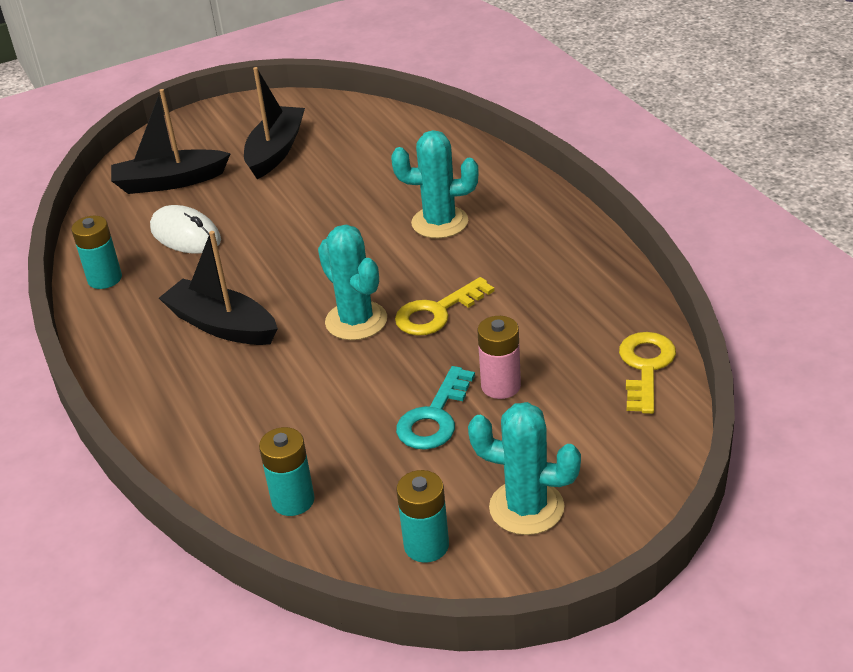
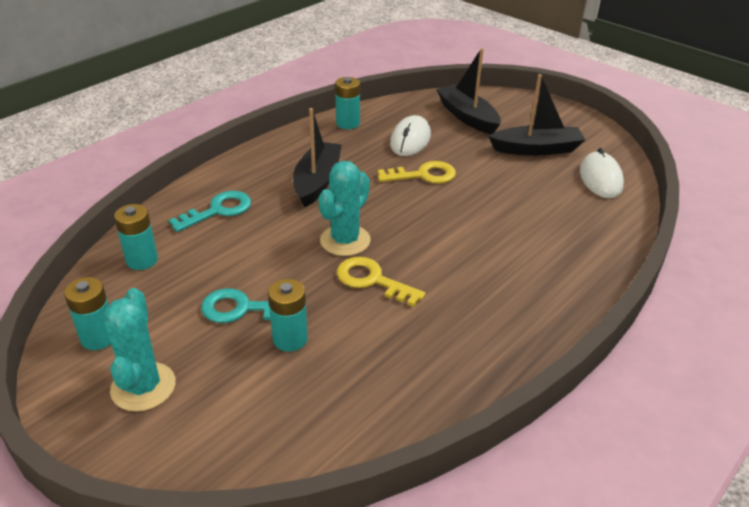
camera: 65 degrees right, 0 degrees up
(227, 420) = (218, 210): none -> turquoise key
(358, 127) = (600, 178): none -> white mouse
(440, 222) = (495, 254): turquoise cactus -> none
(501, 386) = (290, 339): pink battery -> turquoise battery
(645, 367) = (345, 434): yellow key -> yellow key (423, 175)

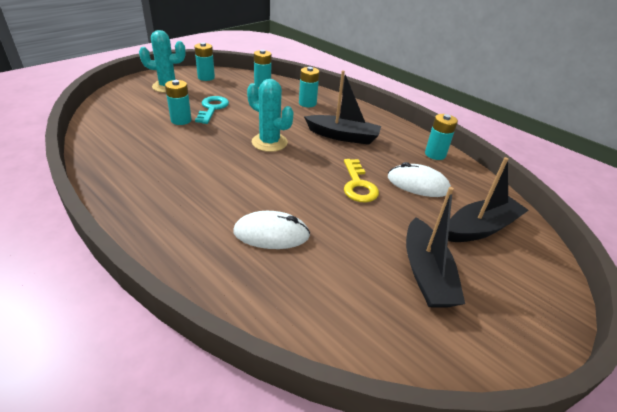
camera: 90 degrees right, 0 degrees up
(218, 210) = (307, 103): turquoise key -> turquoise battery
(372, 280) = (223, 149): yellow key -> none
(600, 178) = (369, 322): white mouse -> white mouse (271, 234)

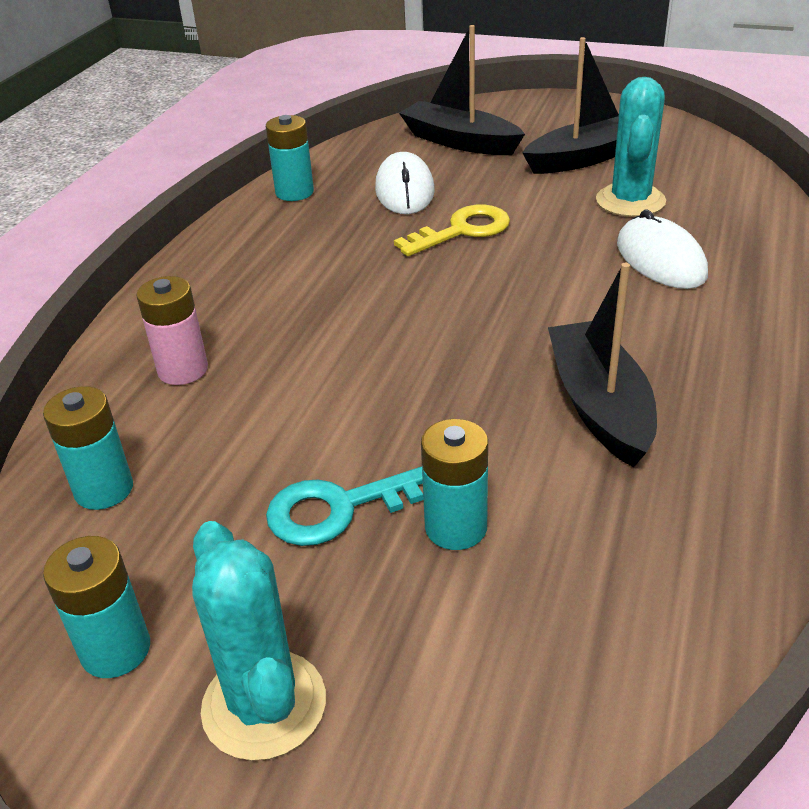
camera: 110 degrees left, 0 degrees up
(269, 142) = (422, 352): turquoise cactus -> turquoise cactus (630, 201)
(307, 103) = (183, 370): turquoise battery -> pink battery
(343, 136) = (311, 282): black boat -> black boat (599, 405)

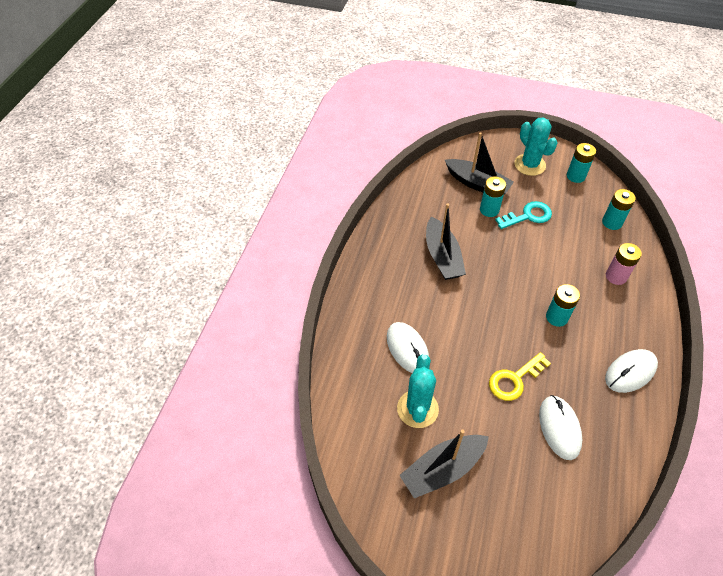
camera: 175 degrees right, 15 degrees up
(255, 241) = (630, 372): none -> white mouse
(294, 192) = (631, 428): turquoise battery -> turquoise battery (556, 317)
(459, 142) = (536, 501): black boat -> black boat (477, 184)

